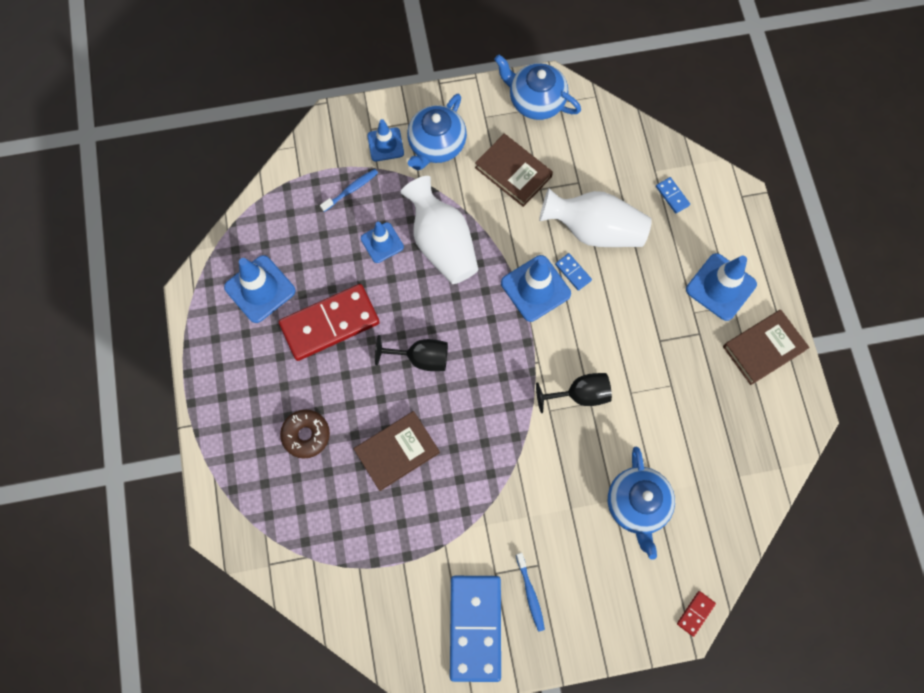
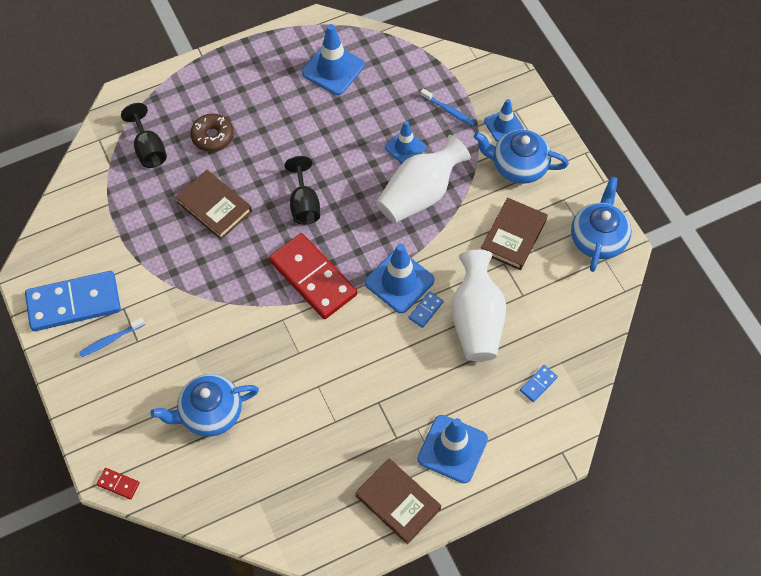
camera: 75 degrees right, 10 degrees down
(330, 323) = (317, 127): red domino -> red domino (313, 278)
(580, 395) = (304, 342): black goblet -> black goblet (148, 149)

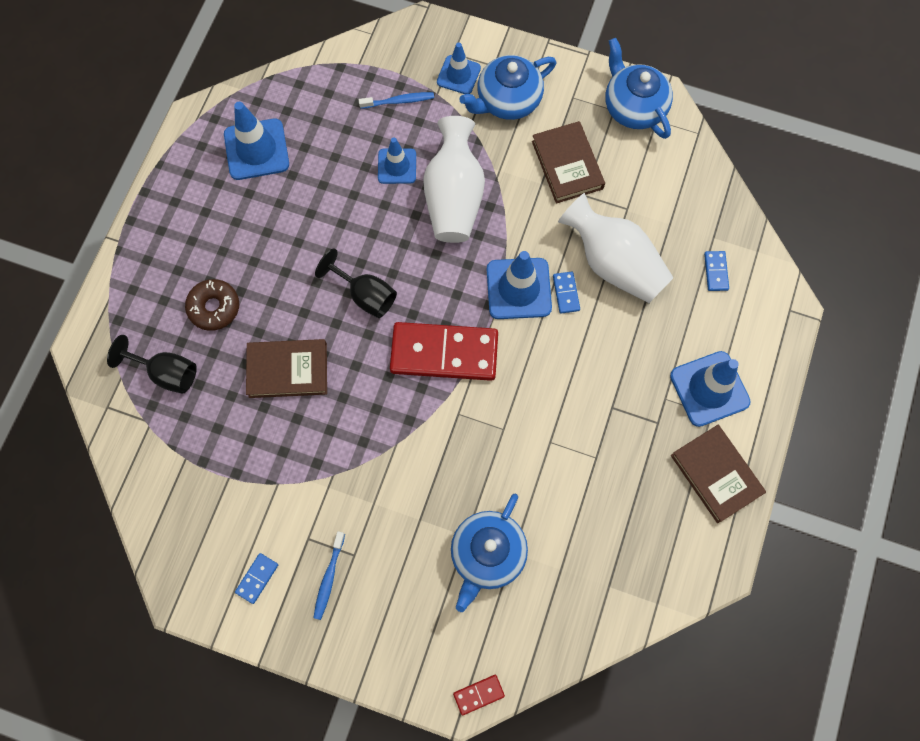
camera: 45 degrees left, 10 degrees up
(74, 303) = (257, 578): blue domino -> blue domino, size x0.41
(398, 502) = (716, 474): brown book -> brown book turned 60 degrees clockwise

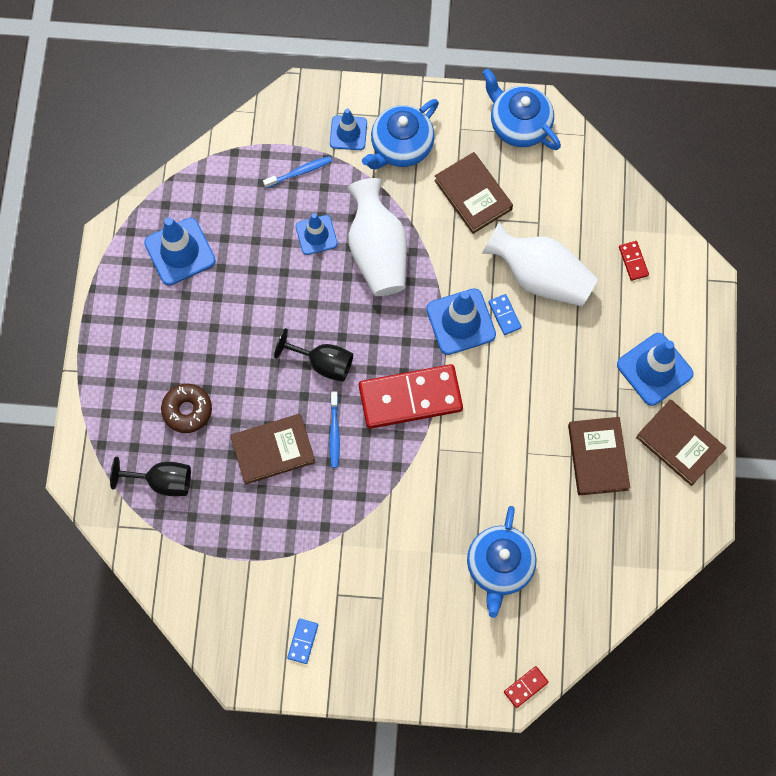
camera: 15 degrees left, 0 degrees up
(329, 578) = (366, 623): blue toothbrush -> blue toothbrush (334, 432)
(624, 466) = (597, 457): none -> brown book
(715, 272) = (633, 261): blue domino -> red domino

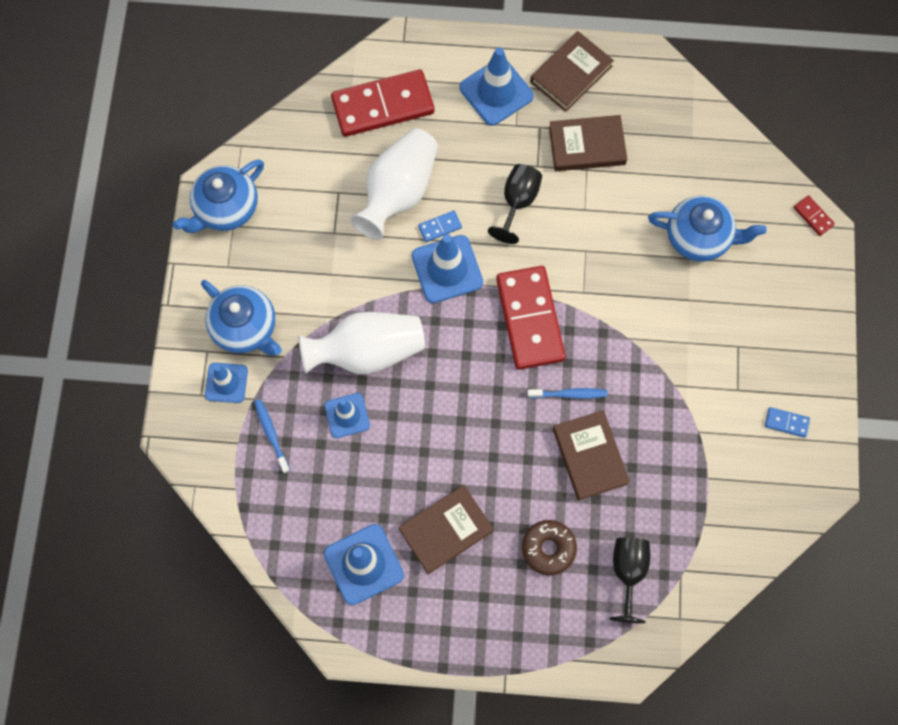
camera: 90 degrees left, 0 degrees up
(323, 363) = (493, 406): black goblet -> black goblet (517, 202)
(473, 195) = (305, 255): brown book -> brown book (446, 530)
(633, 261) = (383, 106): red domino -> red domino, size x2.46

